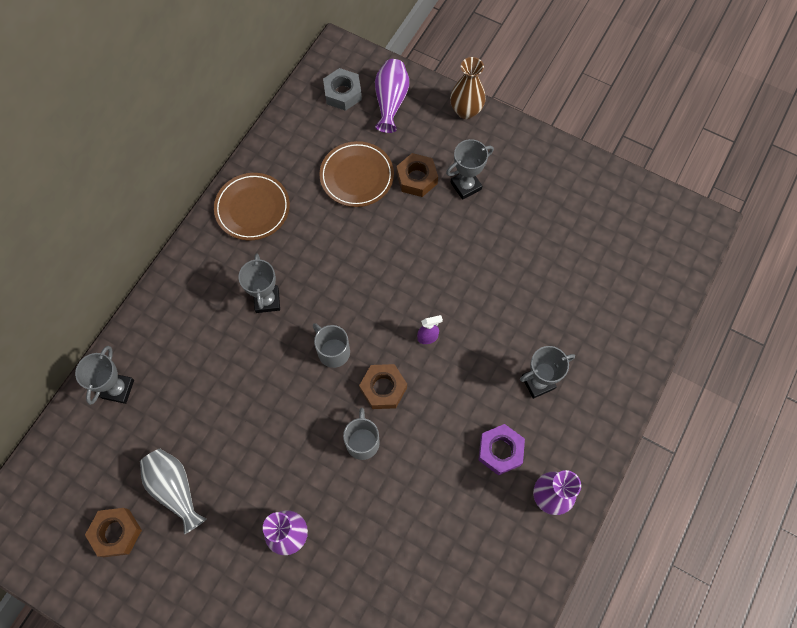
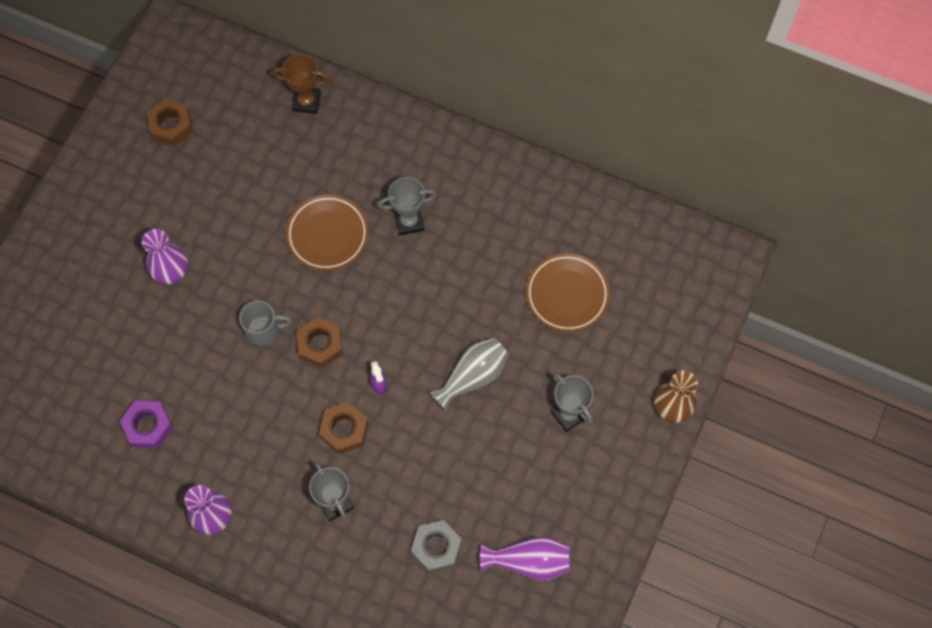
camera: 85 degrees right, 0 degrees up
(118, 389) = (306, 102): grey trophy -> brown trophy
(175, 489) = (212, 168): grey vase -> grey vase (472, 376)
(252, 208) = (514, 193): brown plate -> brown plate (327, 234)
(333, 351) = (357, 292): grey mug -> none
(342, 93) = (676, 268): grey nut -> grey nut (436, 548)
(391, 101) = (672, 322): purple vase -> purple vase (529, 561)
(417, 178) = (572, 359): brown nut -> brown nut (344, 430)
(500, 451) = (259, 466): purple nut -> purple nut (148, 426)

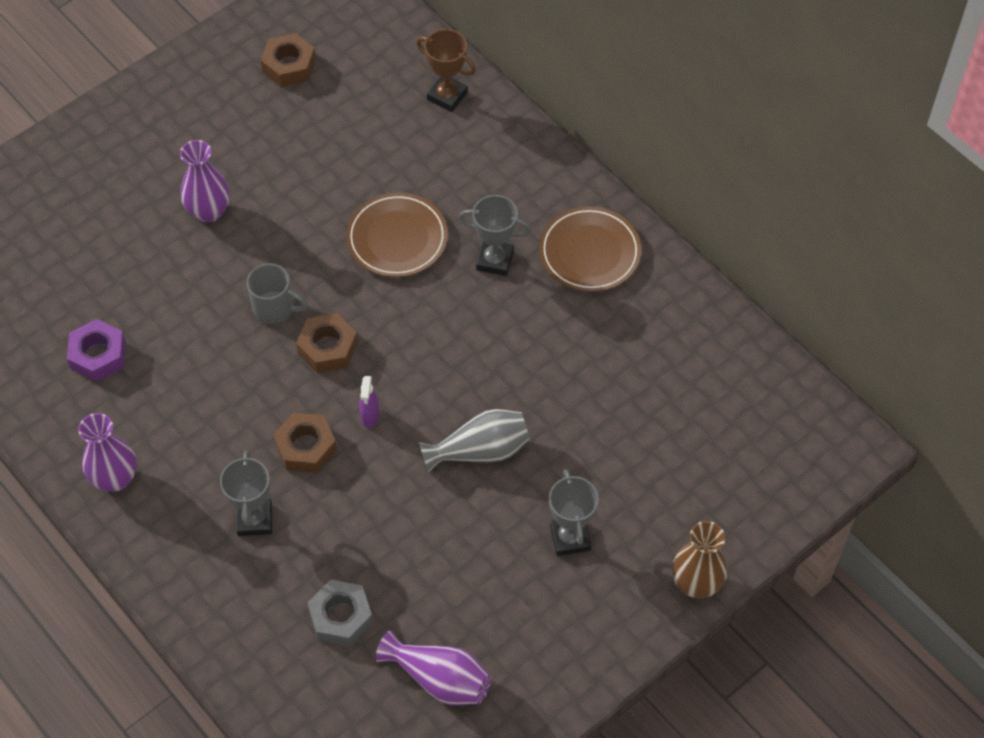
camera: 25 degrees right, 10 degrees down
(567, 294) = (635, 408): brown plate -> brown plate (590, 252)

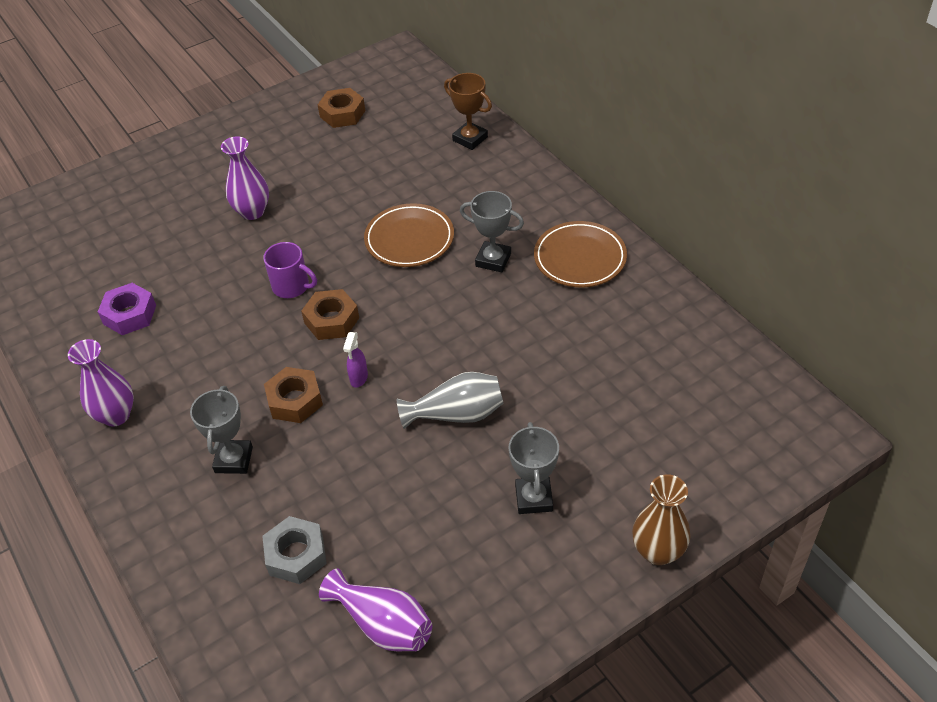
camera: 10 degrees right, 10 degrees down
(275, 308) = (292, 286): grey mug -> purple mug

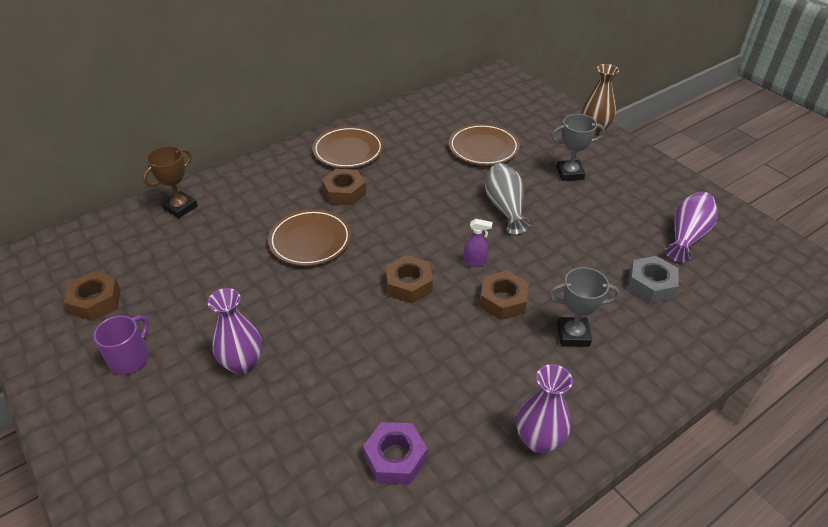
camera: 95 degrees left, 5 degrees down
(292, 286) = (363, 317): purple mug -> purple mug (130, 358)
(493, 260) = (344, 192): grey trophy -> brown nut
(594, 398) = (483, 148): none -> brown plate

